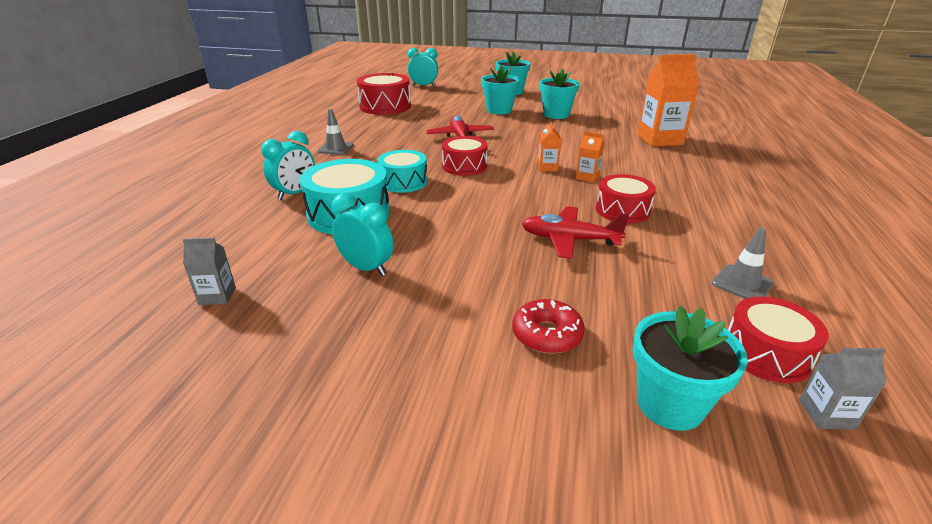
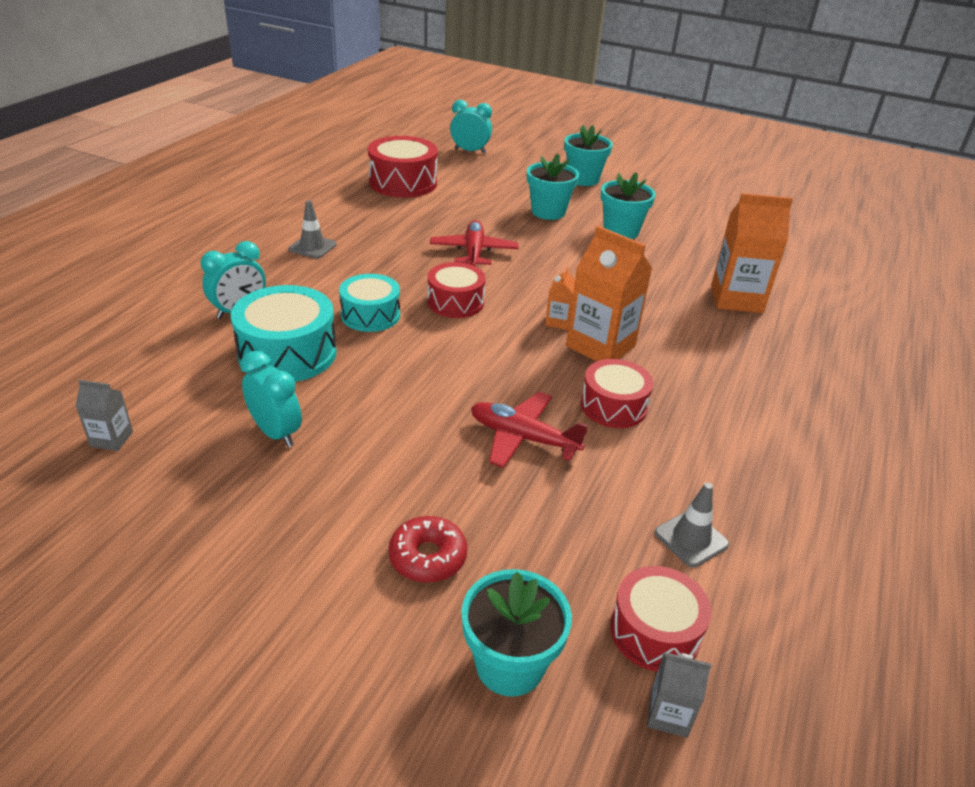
camera: 10 degrees right, 5 degrees up
(587, 177) = (600, 346): orange carton -> orange carton, size x2.08

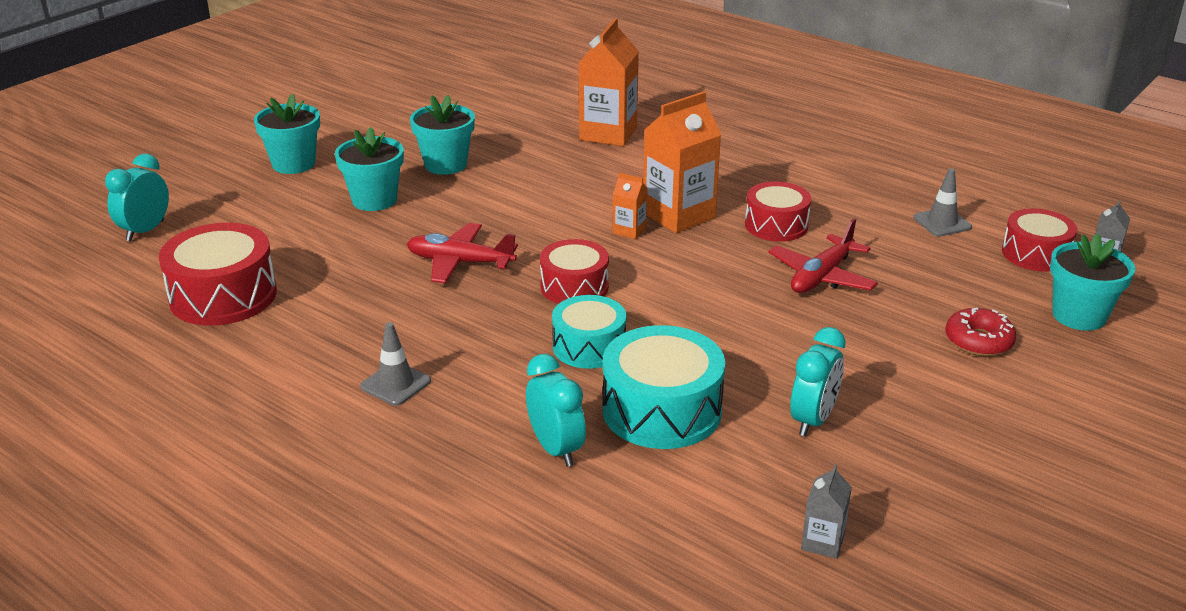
camera: 75 degrees left, 5 degrees down
(276, 433) = (813, 420): turquoise clock -> turquoise clock turned 150 degrees clockwise

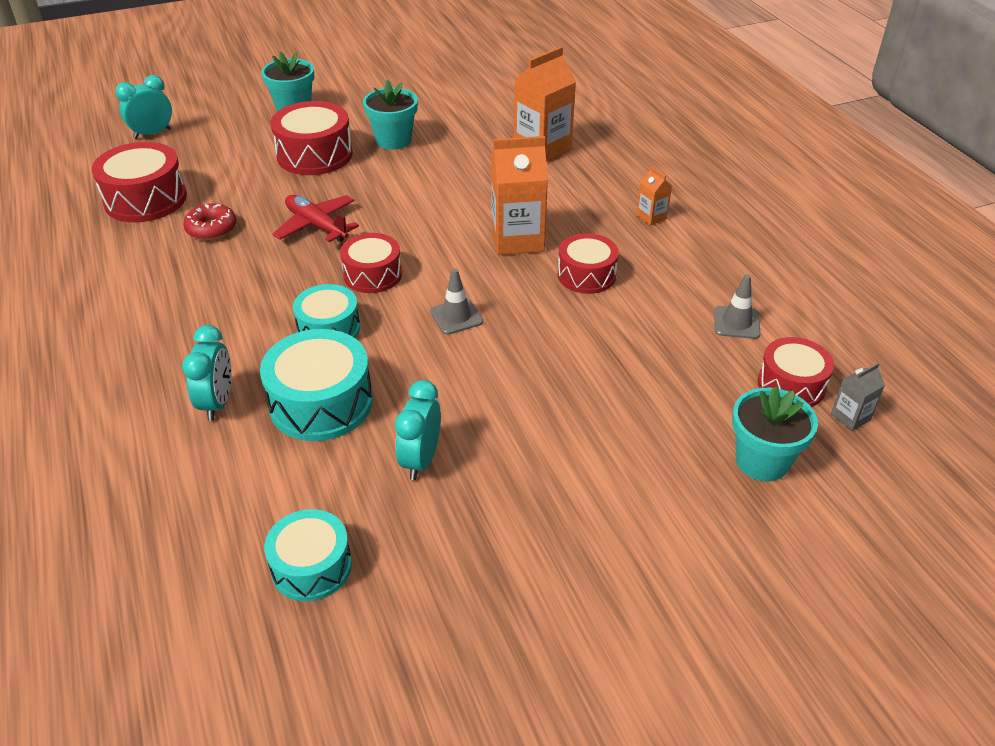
camera: 30 degrees right, 10 degrees up
(374, 200) = (315, 155): turquoise flower pot -> red drum
(395, 384) = (174, 308): grey traffic cone -> grey traffic cone (456, 316)
(629, 230) = (465, 240): orange carton -> orange carton (651, 217)
(813, 420) = (420, 460): turquoise clock -> turquoise clock turned 135 degrees clockwise
(821, 276) = (571, 335): red plane -> none
(822, 542) = (311, 566): grey carton -> turquoise drum
(978, 341) = (639, 448): red donut -> red donut (211, 229)

